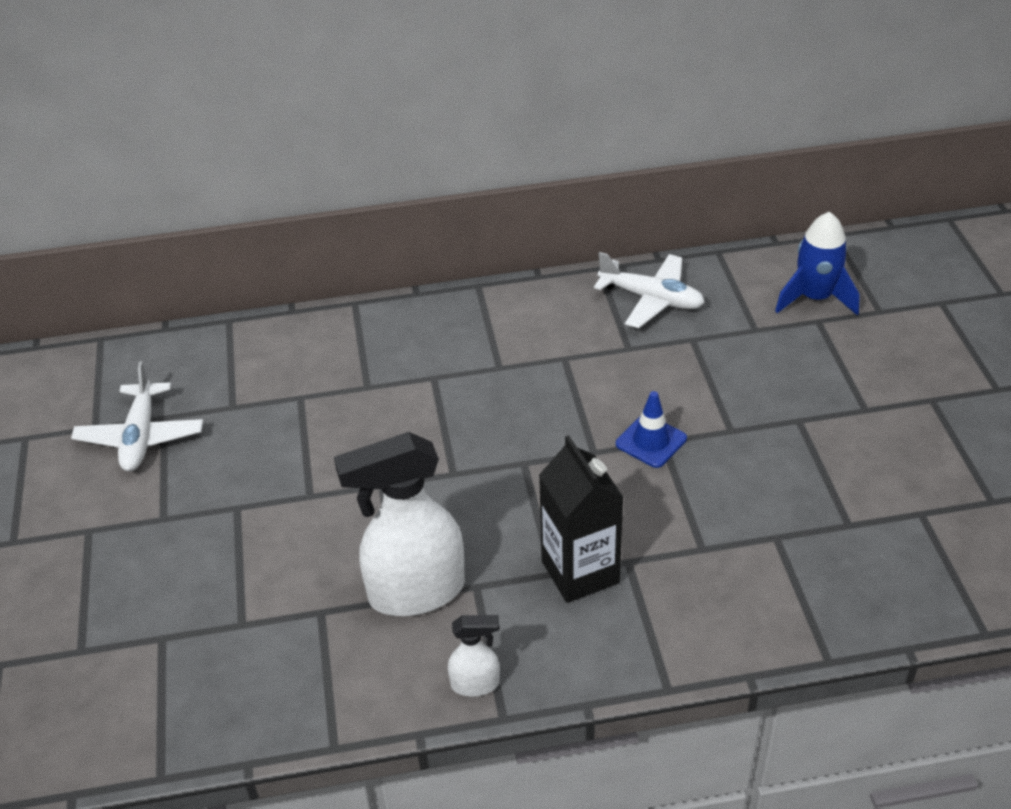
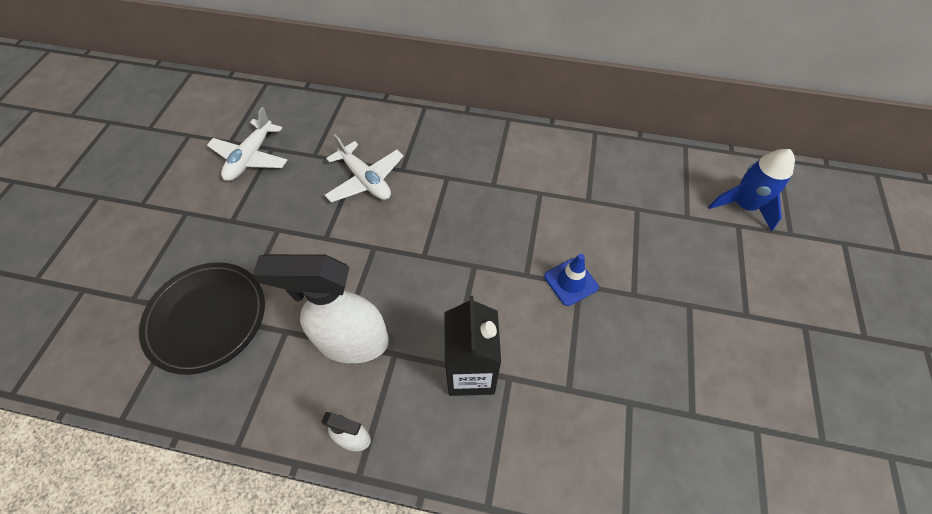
camera: 20 degrees right, 15 degrees up
(203, 634) = (206, 318): none -> black plate
(651, 299) = (621, 167): white plane -> white plane (365, 180)

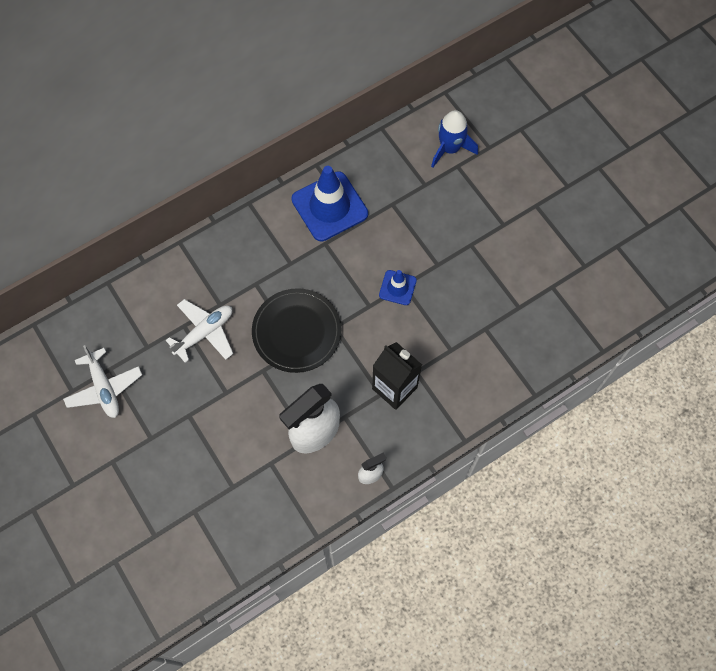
camera: 45 degrees left, 10 degrees up
(206, 318) = (215, 500): black plate -> black plate (296, 332)
(365, 180) = (205, 333): white plane -> white plane turned 45 degrees counterclockwise
(574, 169) = (329, 206): none -> blue traffic cone

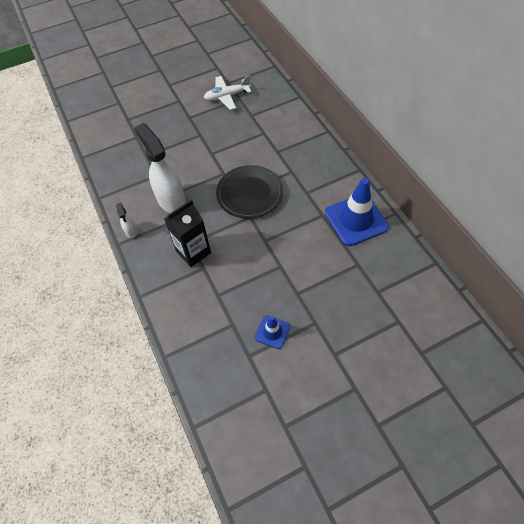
camera: 100 degrees right, 10 degrees down
(205, 333) = (257, 143): white plane -> none
(397, 287) = (278, 261): blue traffic cone -> blue traffic cone (272, 332)
(450, 148) = (417, 317): blue rocket -> none

